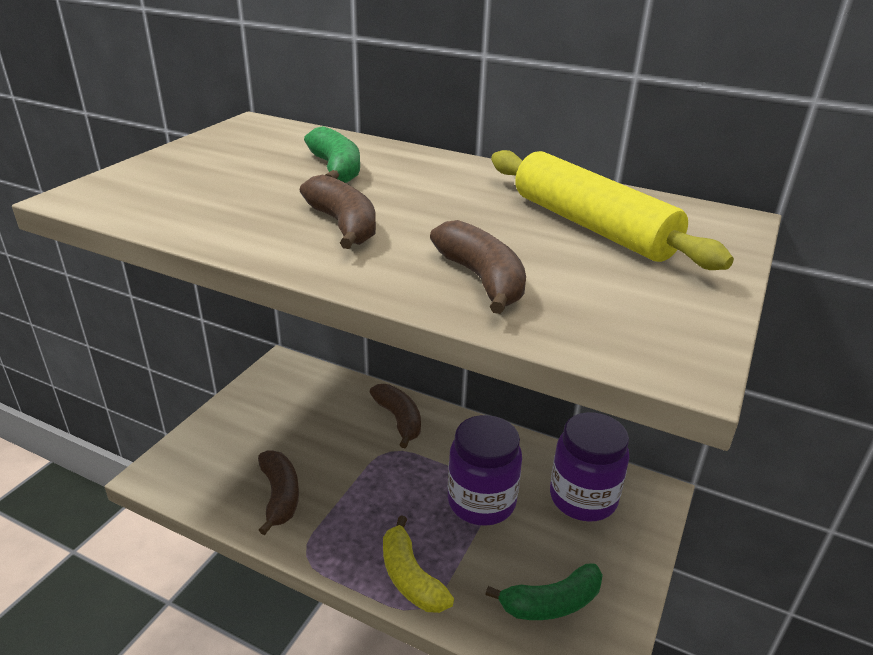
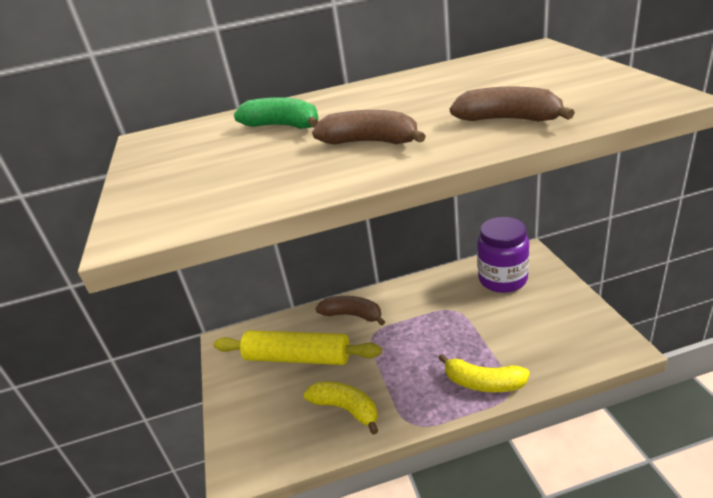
camera: 35 degrees left, 0 degrees up
(280, 496) = (346, 409): brown banana -> yellow banana
(481, 502) = (460, 319): purple jar -> none
(551, 603) = (560, 335): green banana -> none
(592, 226) = (491, 77): yellow rolling pin -> yellow rolling pin (298, 357)

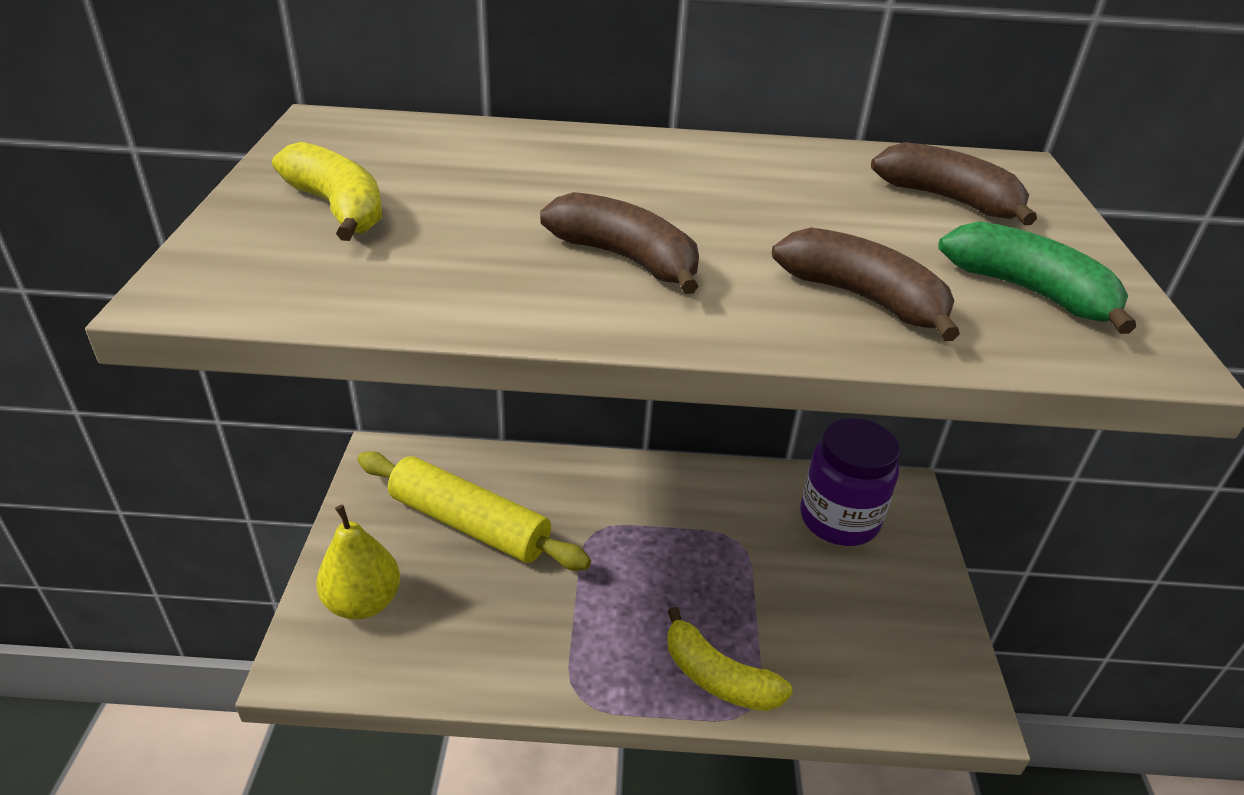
camera: 10 degrees right, 5 degrees up
(256, 423) = (363, 602): none -> yellow pear
(283, 126) = (524, 177): green banana -> green banana (1029, 292)
(346, 409) = (497, 633): yellow banana -> yellow banana (338, 208)
(352, 315) = (581, 488): brown banana -> brown banana (948, 200)

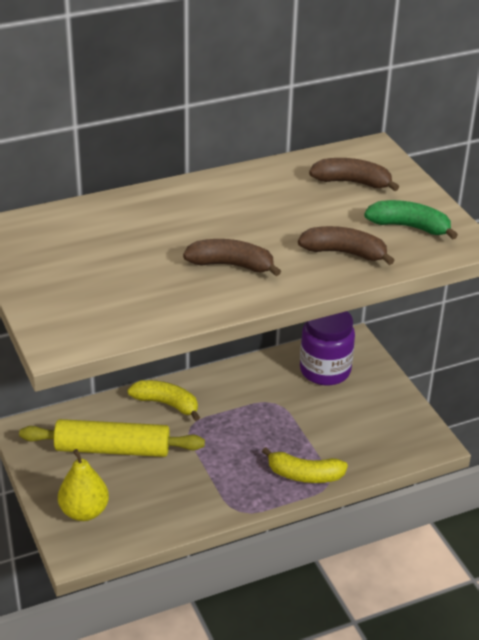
camera: 25 degrees left, 0 degrees up
(338, 208) = (72, 281): yellow banana -> yellow banana (166, 404)

